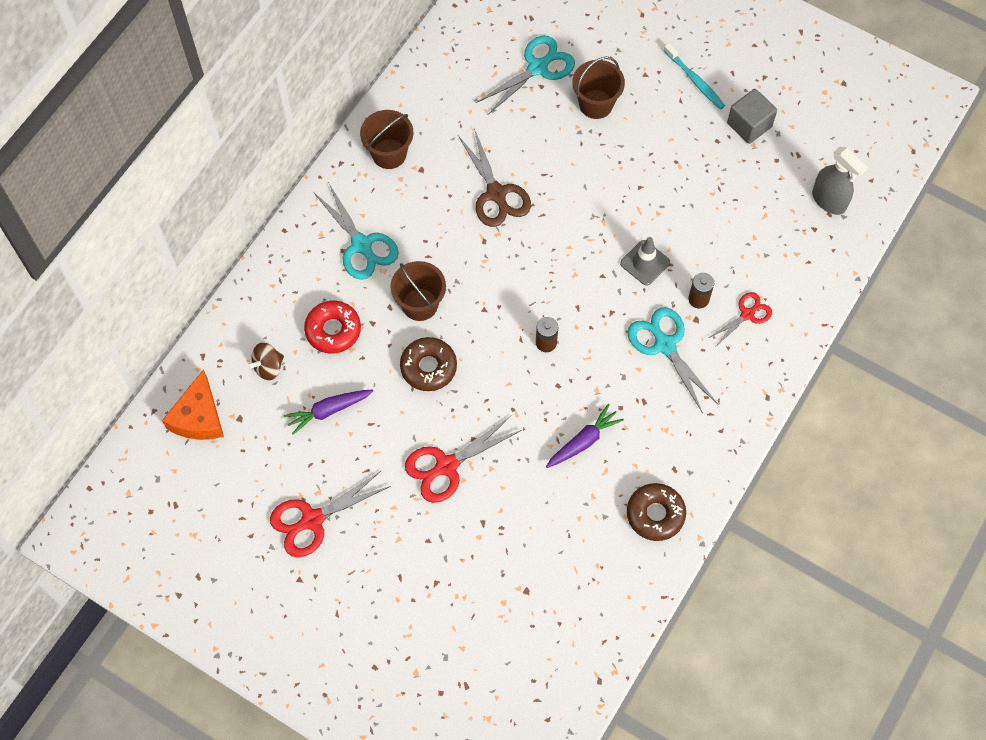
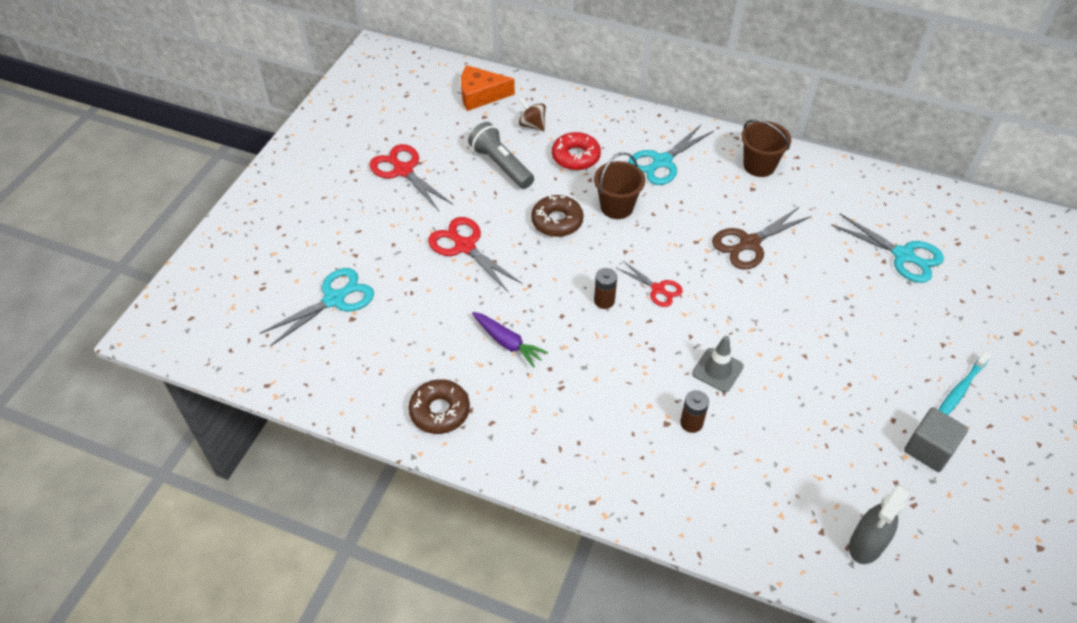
camera: 80 degrees right, 15 degrees down
(328, 411) = (501, 165): purple carrot -> grey flashlight
(596, 104) = (885, 307): brown bucket -> none
(664, 344) = (629, 398): turquoise scissors -> turquoise scissors (335, 299)
(747, 314) = (687, 472): red scissors -> red scissors (658, 289)

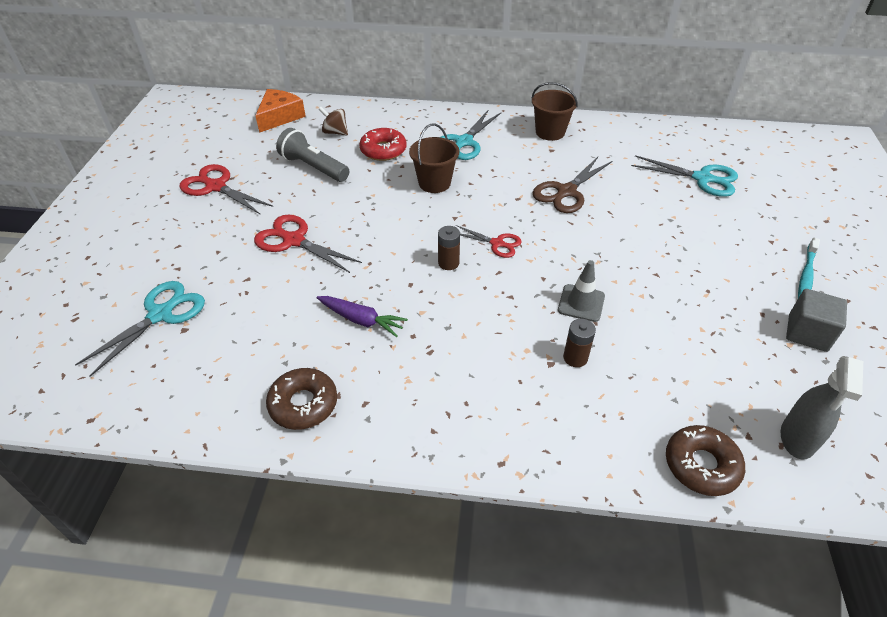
camera: 15 degrees left, 5 degrees down
(480, 95) = (280, 117): orange cheese -> orange cheese turned 135 degrees clockwise
(557, 221) = (381, 204): brown donut -> brown donut (701, 465)

